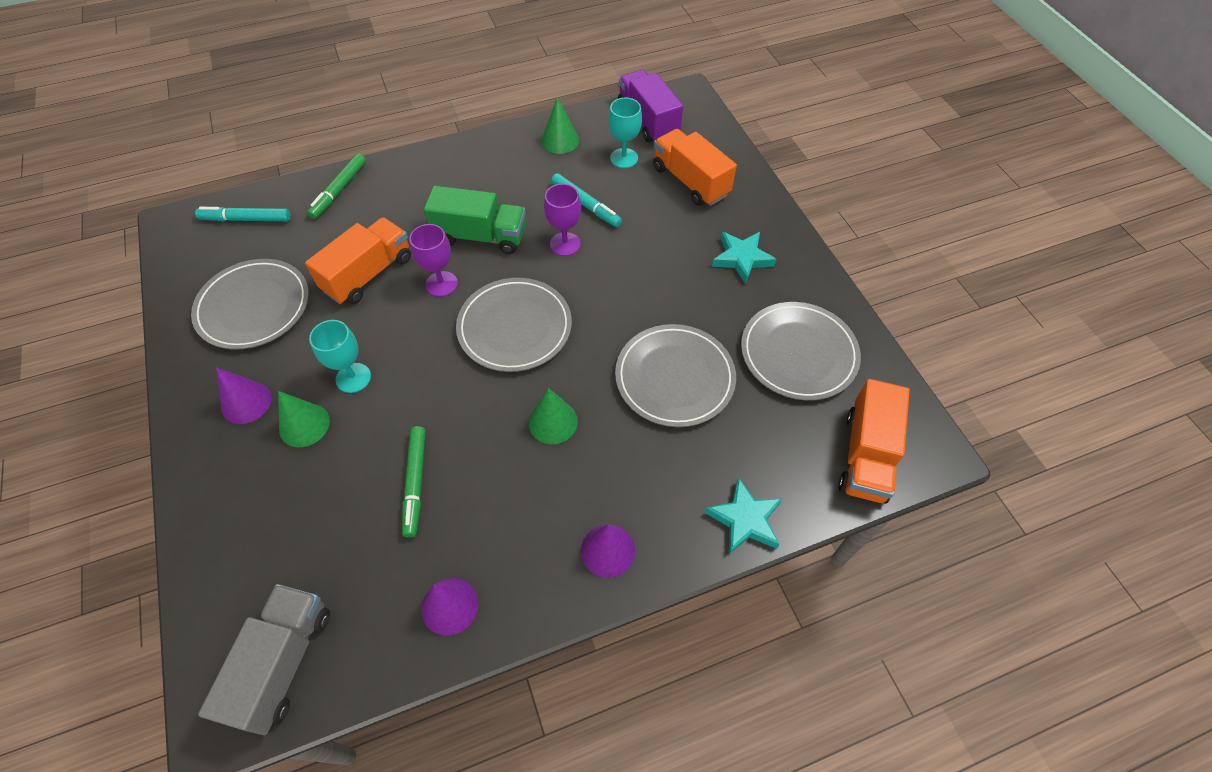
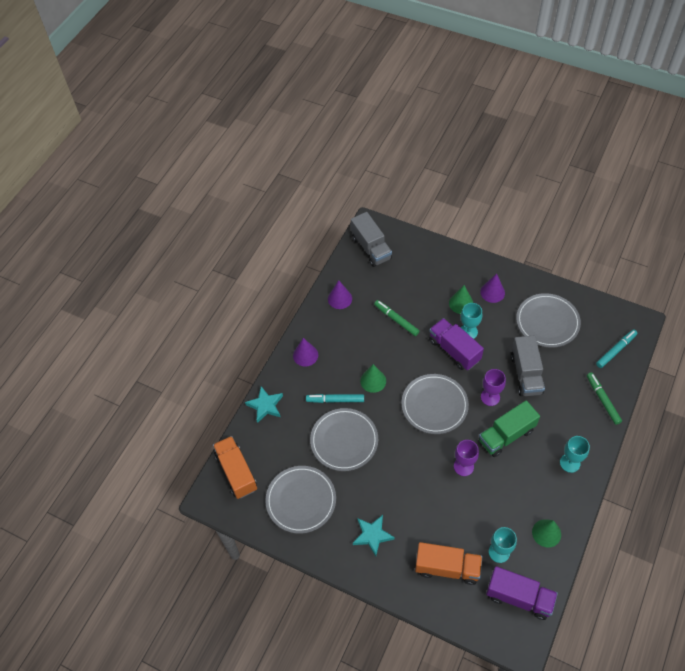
camera: 140 degrees right, 0 degrees up
(368, 274) = (526, 374): orange truck -> grey truck
(403, 370) = (454, 350): none -> purple truck
(456, 169) = (570, 463): none -> turquoise goblet
(586, 205) = (481, 500): turquoise marker -> turquoise marker (335, 400)

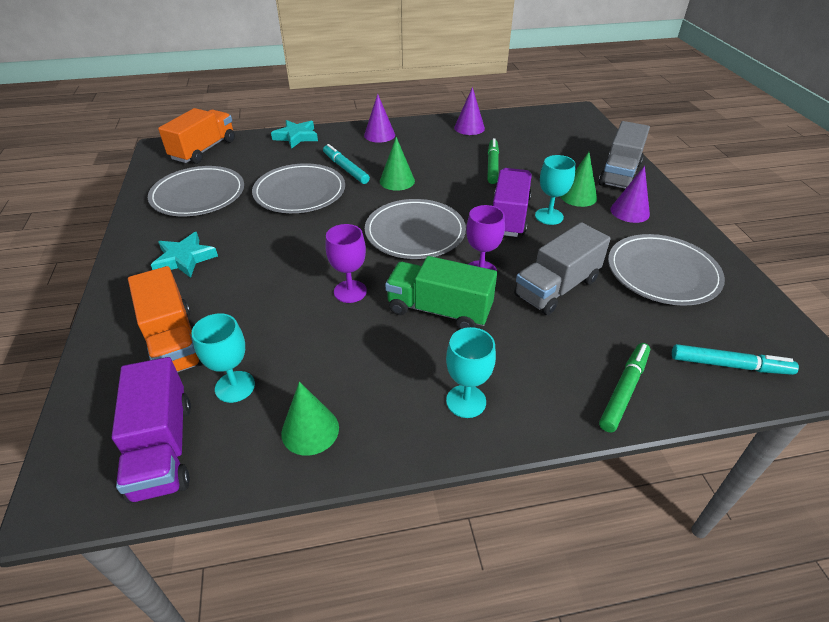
camera: 50 degrees right, 15 degrees down
(371, 248) = (553, 121): grey truck -> grey truck (619, 174)

